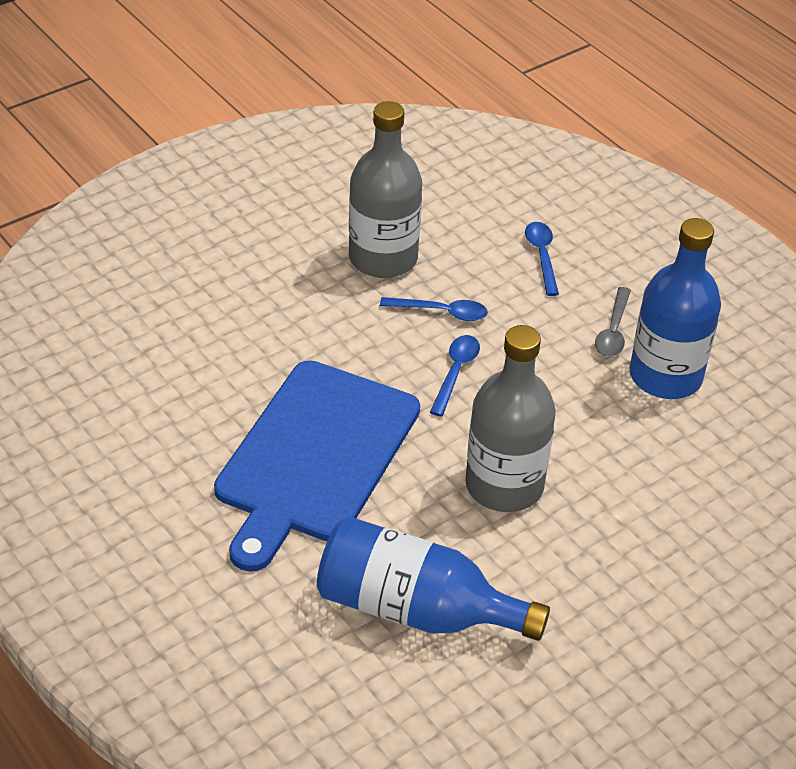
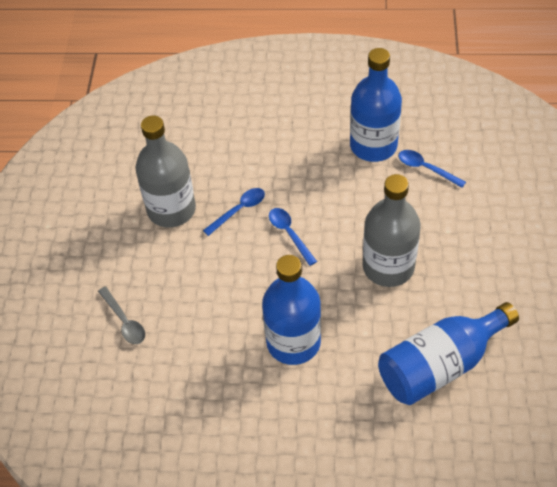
camera: 45 degrees left, 10 degrees up
(315, 456) = (293, 342): blue cutting board -> blue bottle
(542, 256) = (240, 137): blue spoon -> blue spoon (426, 168)
(613, 331) = (322, 144): grey spoon -> grey spoon (124, 321)

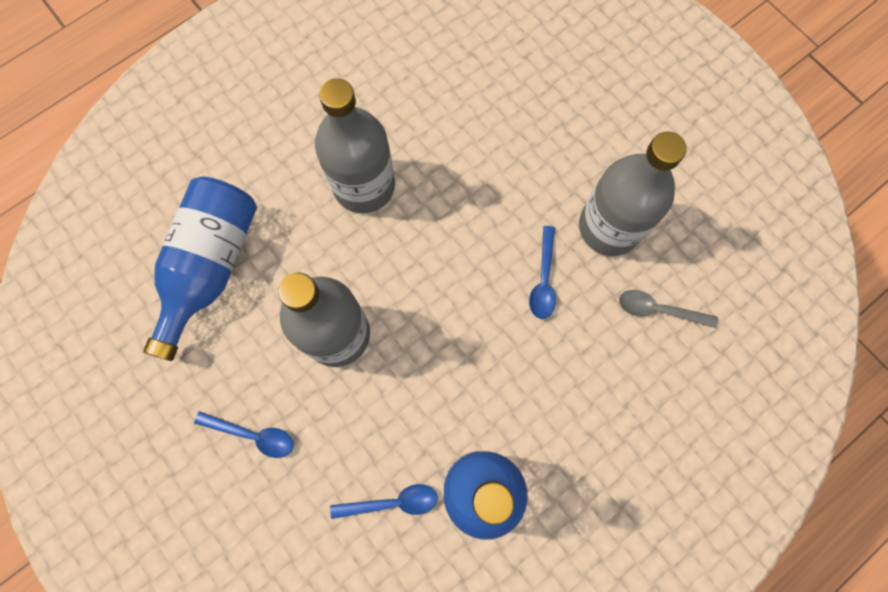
camera: 135 degrees right, 20 degrees up
(124, 321) = (530, 91): grey spoon -> grey spoon (658, 310)
(289, 234) = (467, 293): blue spoon -> blue spoon (253, 435)
(293, 342) = (364, 186): blue bottle -> grey bottle

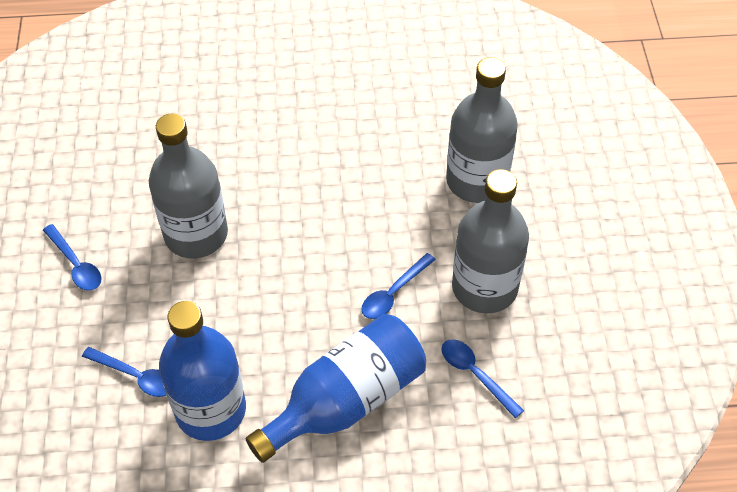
camera: 35 degrees right, 20 degrees down
(211, 267) = (144, 135): blue bottle -> blue bottle (346, 401)
(364, 186) = (305, 144): grey bottle -> grey bottle (477, 181)
(658, 310) = (475, 374): grey spoon -> blue spoon

